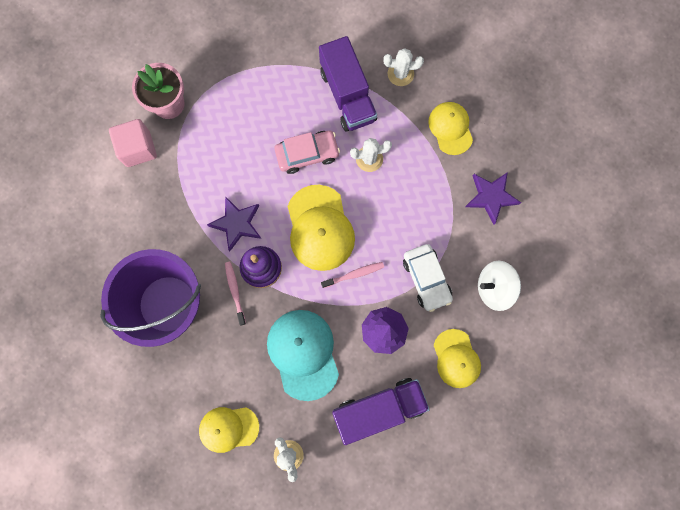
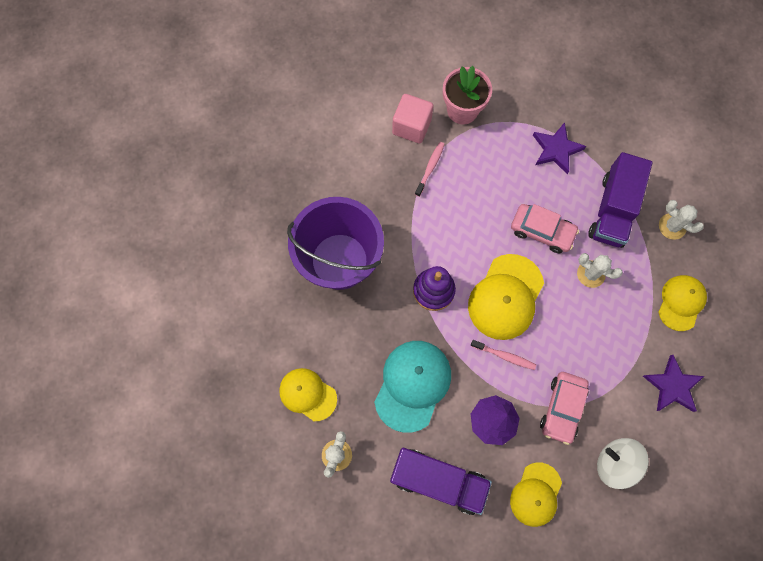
camera: 40 degrees right, 5 degrees down
(235, 291) = (398, 292): pink toothbrush -> pink toothbrush (430, 168)
(237, 224) = (442, 241): purple star -> purple star (556, 149)
(426, 279) = (562, 408): white car -> pink car

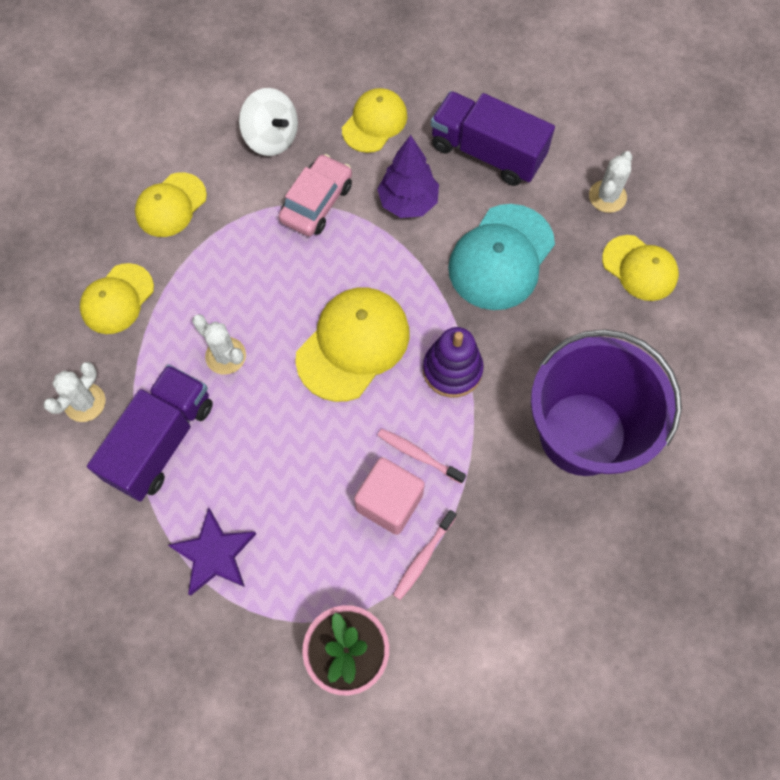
camera: 170 degrees left, 5 degrees down
(411, 126) = (440, 639): pink cube -> pink cube (389, 502)
(504, 356) = (374, 272): pink toothbrush -> pink toothbrush (418, 455)
(542, 231) = (276, 427): pink car -> none
(672, 226) = (85, 402): white cactus -> white cactus turned 75 degrees clockwise
(672, 386) = (171, 205): purple star -> yellow cap

